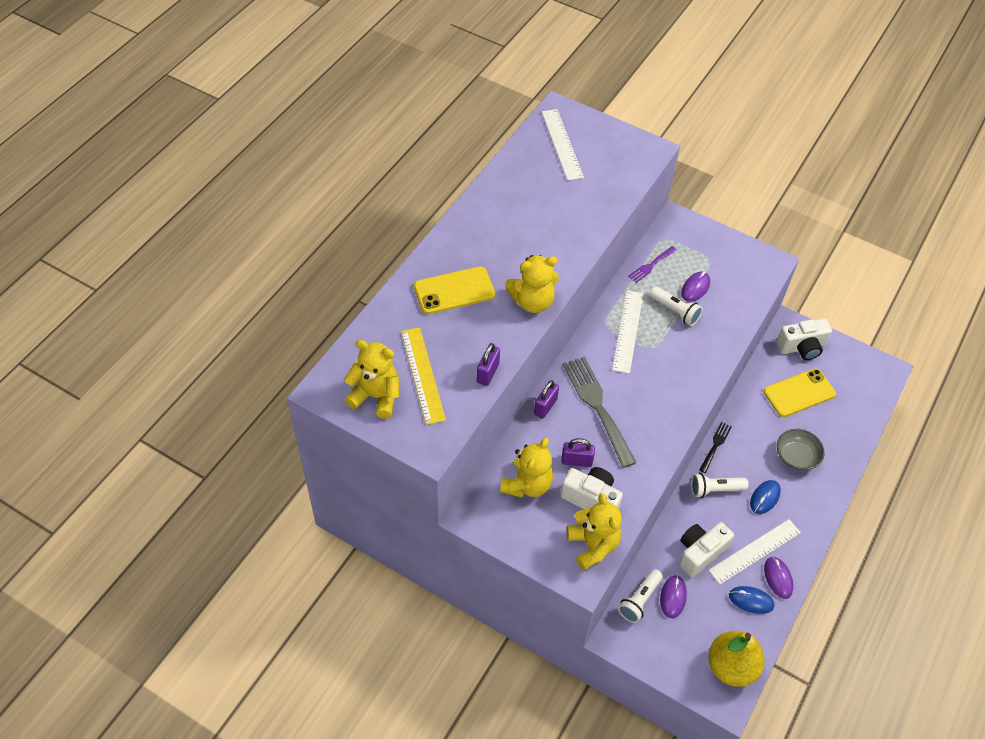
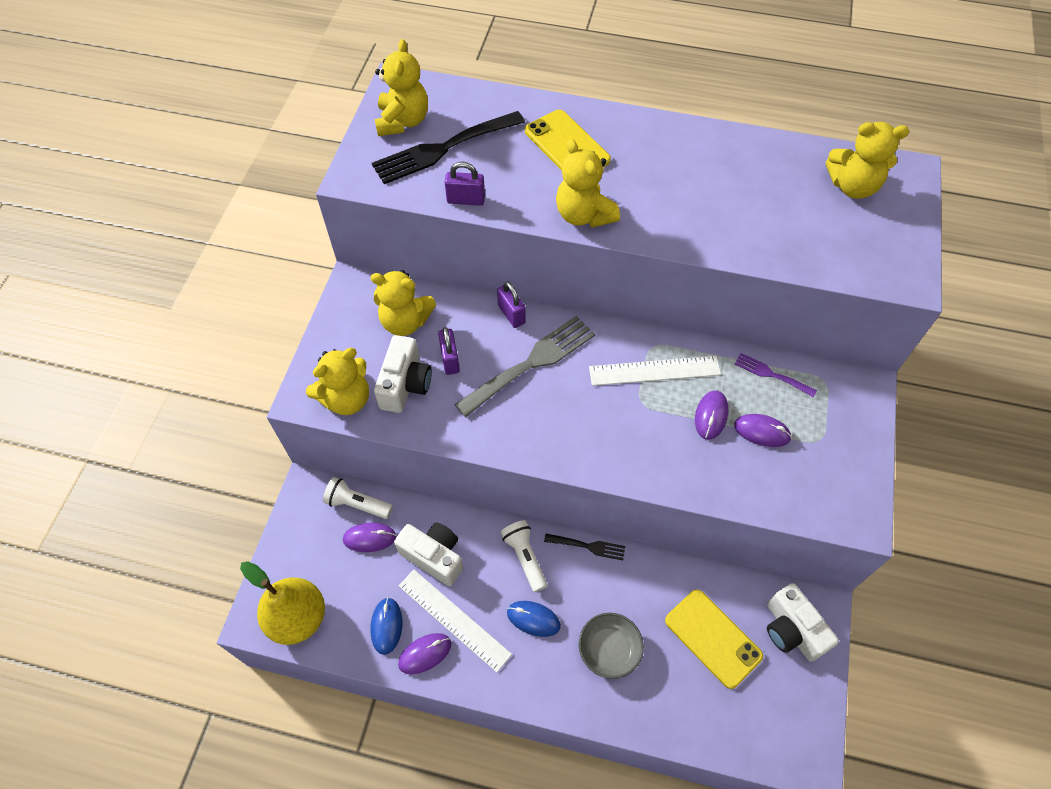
camera: 75 degrees right, 5 degrees up
(423, 375) = (443, 149): yellow ruler -> black fork
(545, 406) = (511, 314): purple padlock -> purple padlock turned 45 degrees clockwise
(562, 144) = (852, 186): white ruler -> yellow teddy bear
(675, 311) = (711, 416): white flashlight -> purple mouse

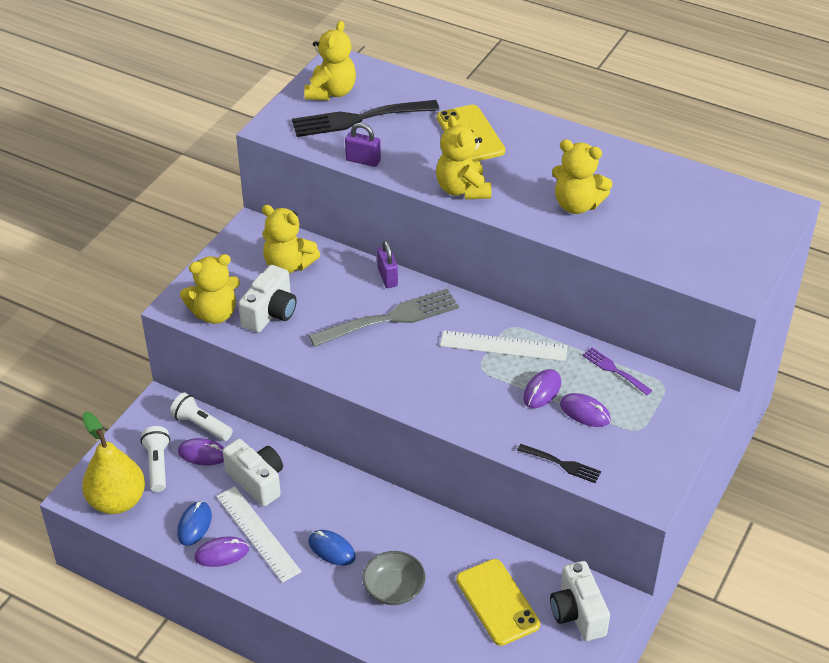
camera: 15 degrees right, 15 degrees down
(450, 360) = (317, 301): purple padlock -> none
(525, 557) = (342, 500): white flashlight -> white flashlight (157, 465)
(588, 546) = (406, 504): black fork -> black fork (562, 464)
(852, 186) = (721, 210): yellow teddy bear -> yellow teddy bear (577, 205)

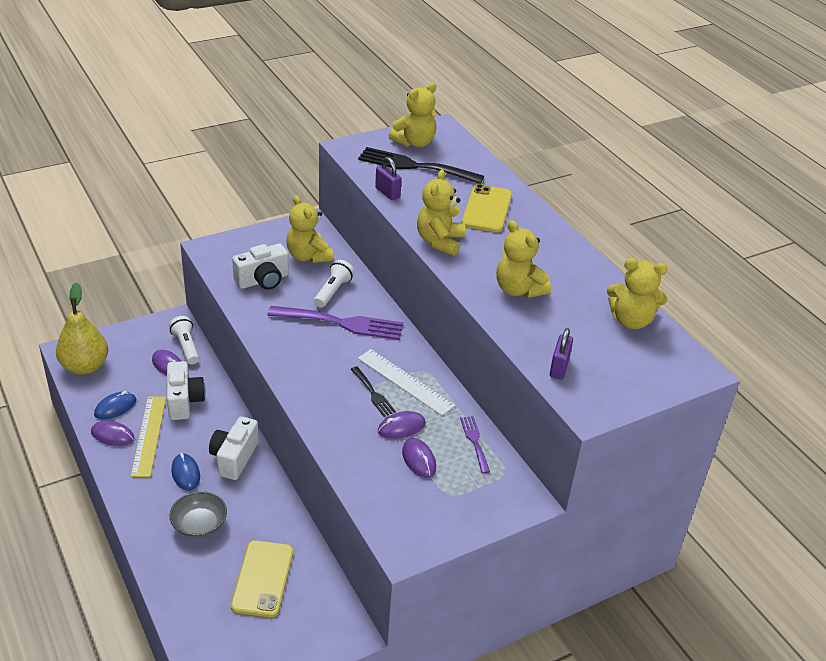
camera: 30 degrees right, 5 degrees down
(157, 465) = (133, 357): white flashlight -> white flashlight (333, 291)
(215, 313) = (226, 263): yellow teddy bear -> yellow teddy bear (631, 320)
(258, 533) = (149, 435): white ruler -> yellow ruler
(387, 277) = (369, 295): purple padlock -> purple padlock (559, 368)
(391, 318) = (342, 323): grey fork -> purple fork
(562, 464) = (361, 487): black fork -> black fork (373, 393)
(577, 613) = (314, 623): white camera -> white camera (234, 458)

